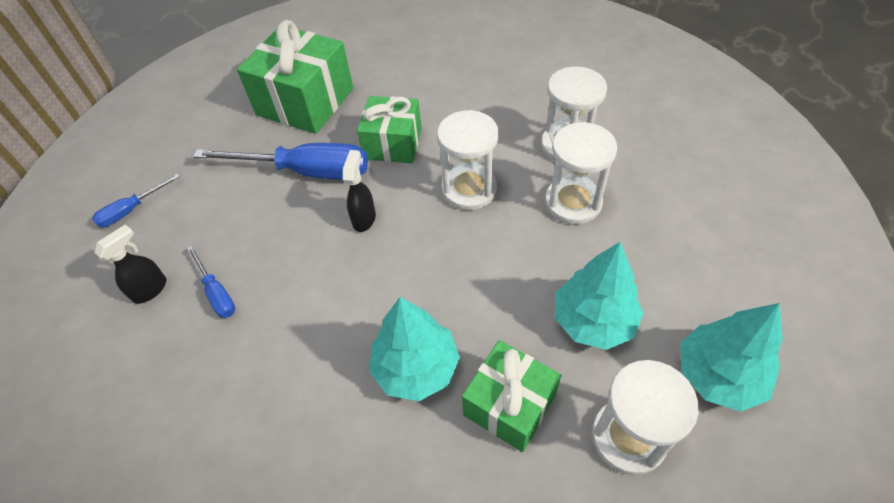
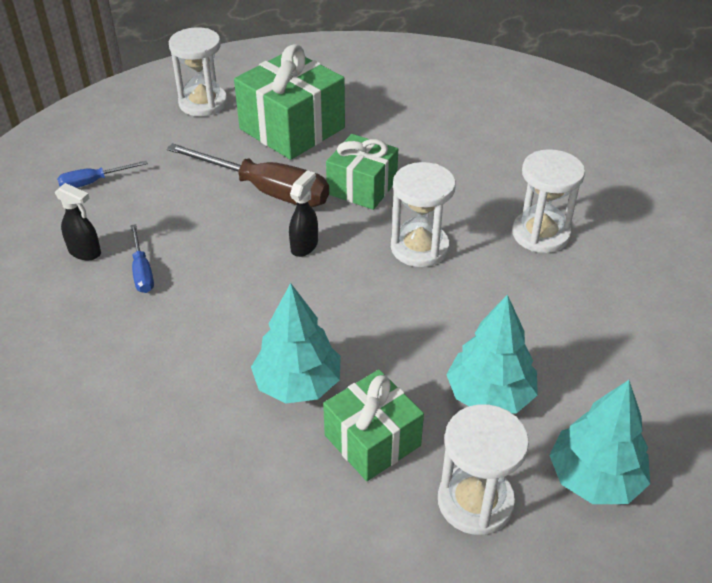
camera: 15 degrees right, 10 degrees down
(150, 289) = (85, 252): black spray bottle -> black spray bottle turned 60 degrees clockwise
(306, 171) = (266, 191): blue screwdriver -> brown screwdriver
(573, 202) = (521, 287): white hourglass -> white hourglass (203, 103)

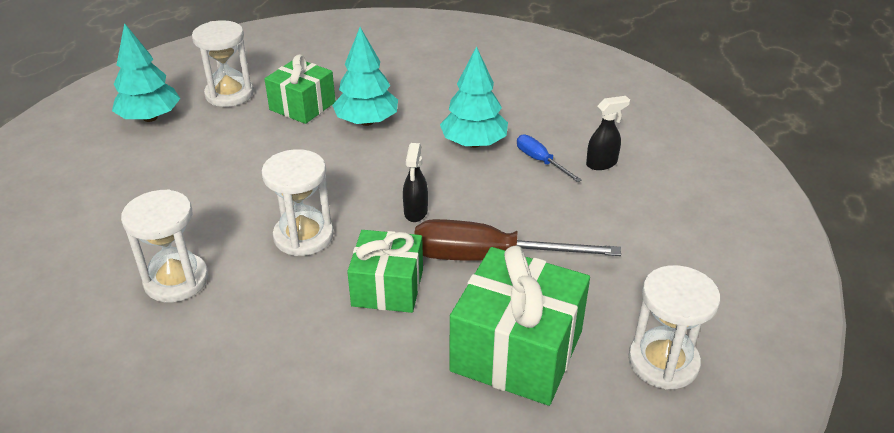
camera: 160 degrees right, 5 degrees down
(85, 252) = (602, 163): black spray bottle -> black spray bottle turned 150 degrees clockwise
(93, 182) = (669, 223): blue screwdriver -> none
(490, 395) = (223, 143): turquoise tree -> turquoise tree (473, 143)

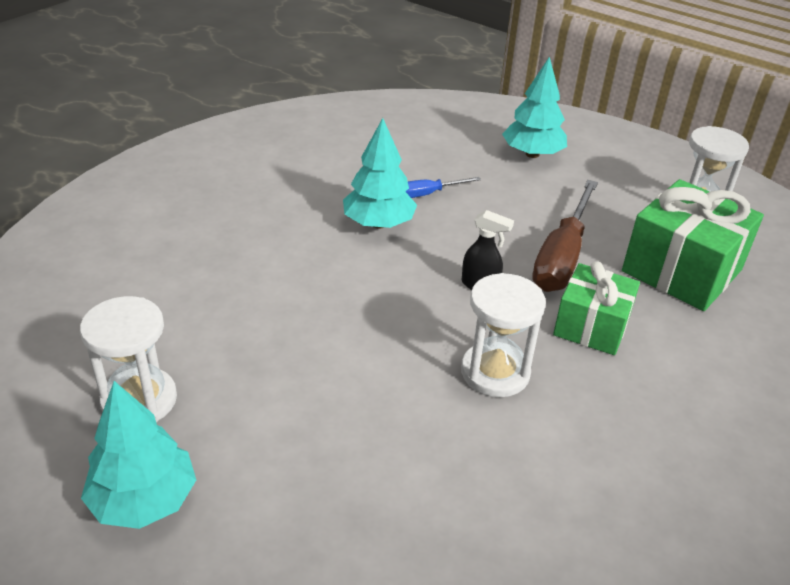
camera: 75 degrees left, 0 degrees up
(176, 280) = (547, 494): white hourglass -> none
(302, 106) = (222, 333): green gift -> none
(367, 121) = (293, 286): turquoise tree -> turquoise tree (532, 154)
(602, 163) = (447, 164): black spray bottle -> none

